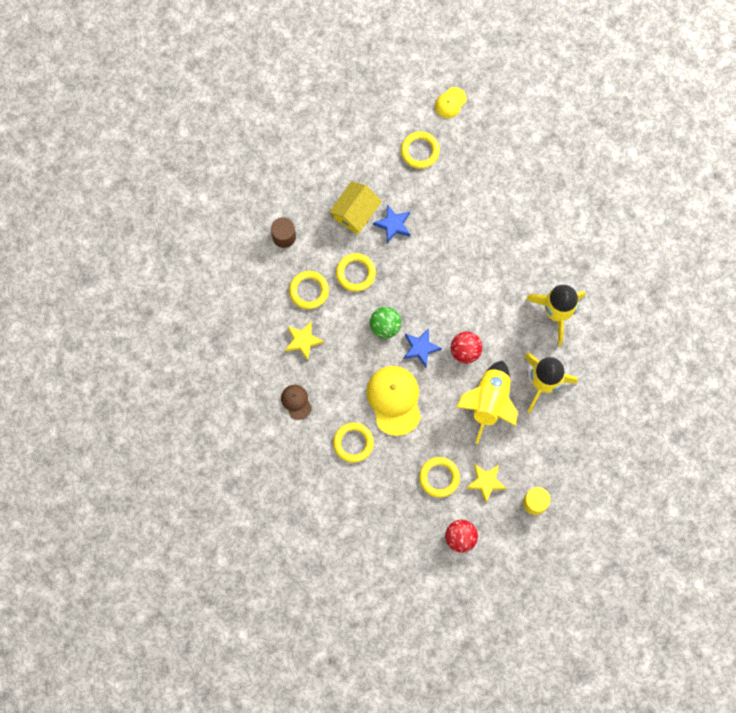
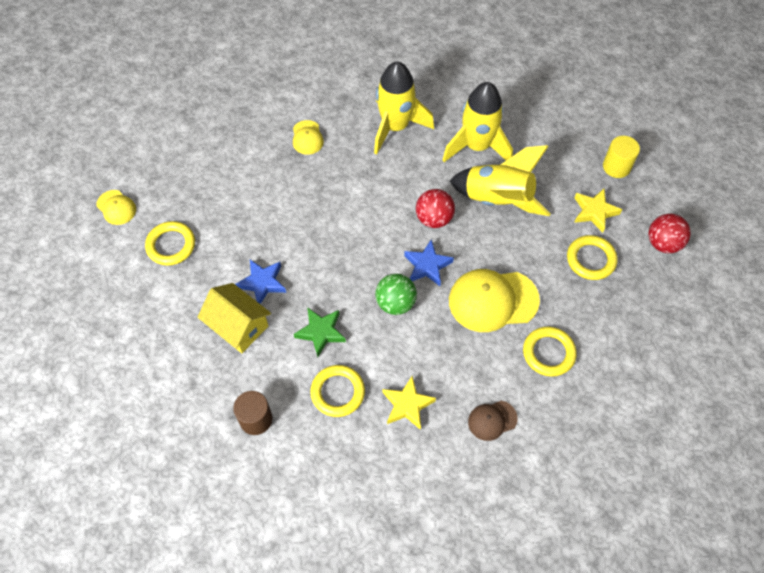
camera: 85 degrees left, 15 degrees down
(355, 273) = (321, 332): yellow ring -> green star
(536, 240) = (307, 137): none -> yellow cap

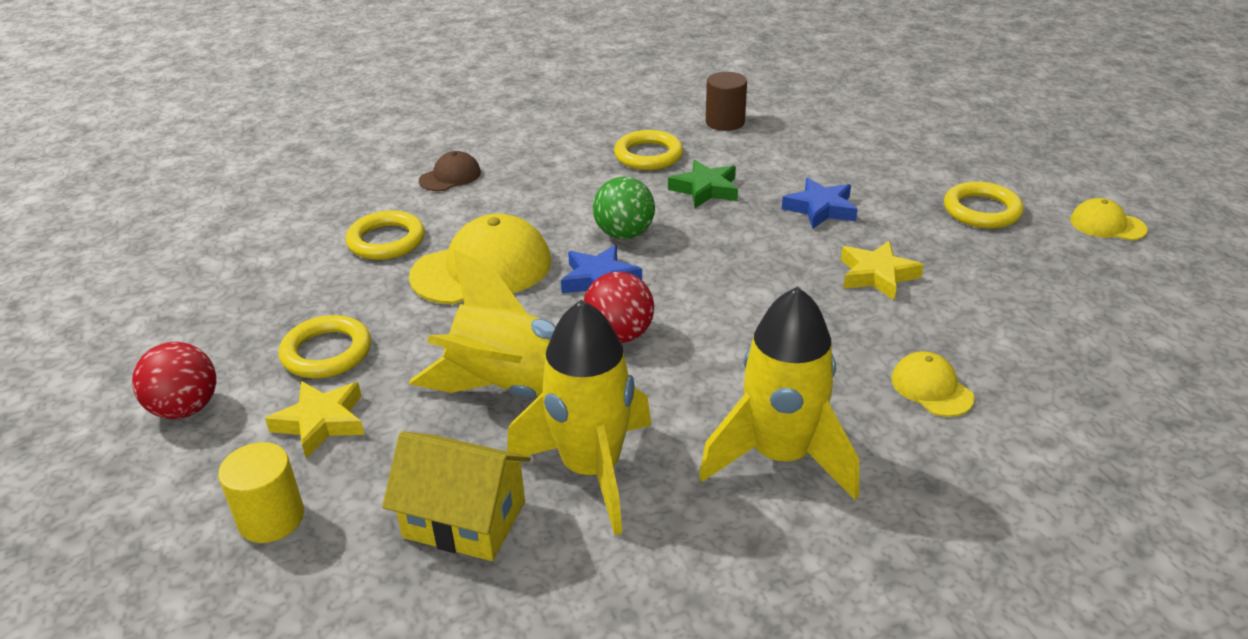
camera: 160 degrees right, 25 degrees down
(238, 326) = (812, 171): yellow house -> yellow house (464, 519)
(407, 405) = (559, 165): yellow star -> yellow star (877, 275)

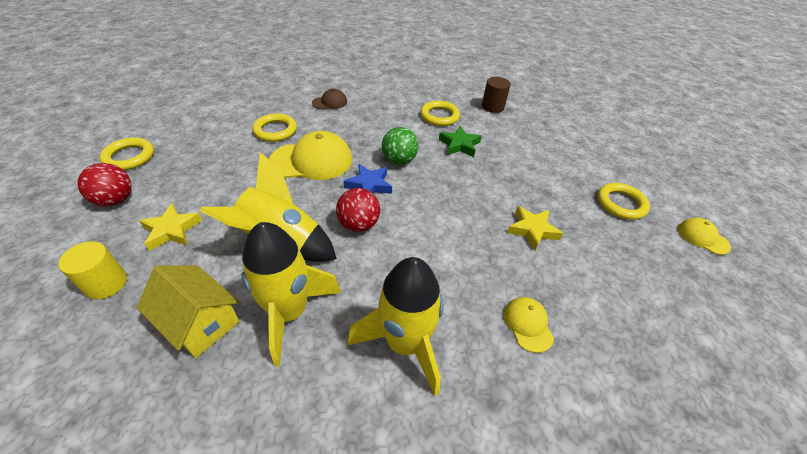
camera: 15 degrees right, 10 degrees up
(326, 352) = (203, 188): yellow ring -> yellow ring (129, 157)
(820, 209) = (520, 175): blue star -> none

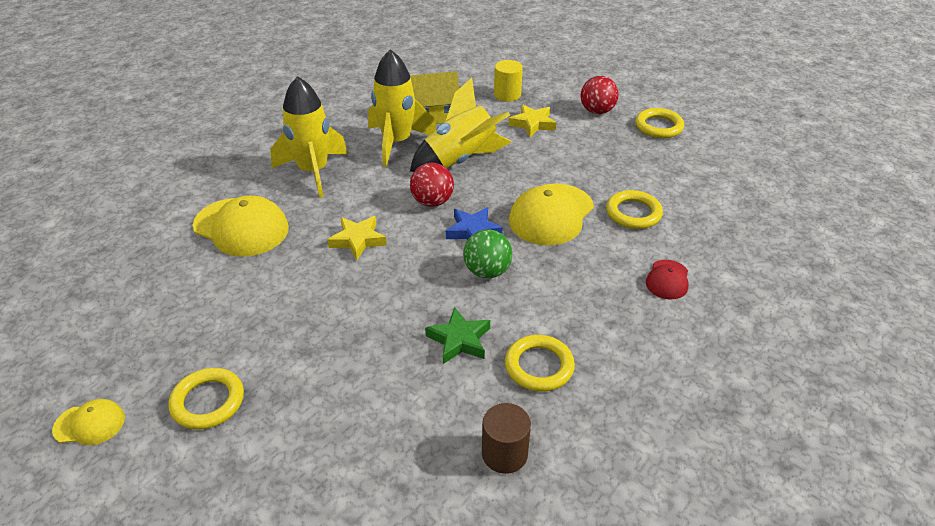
camera: 135 degrees right, 5 degrees down
(330, 102) = (667, 280): brown cap -> red cap
(528, 324) = (241, 227): yellow cap -> yellow cap, size x1.93
(532, 230) = (289, 296): yellow star -> yellow star (358, 240)

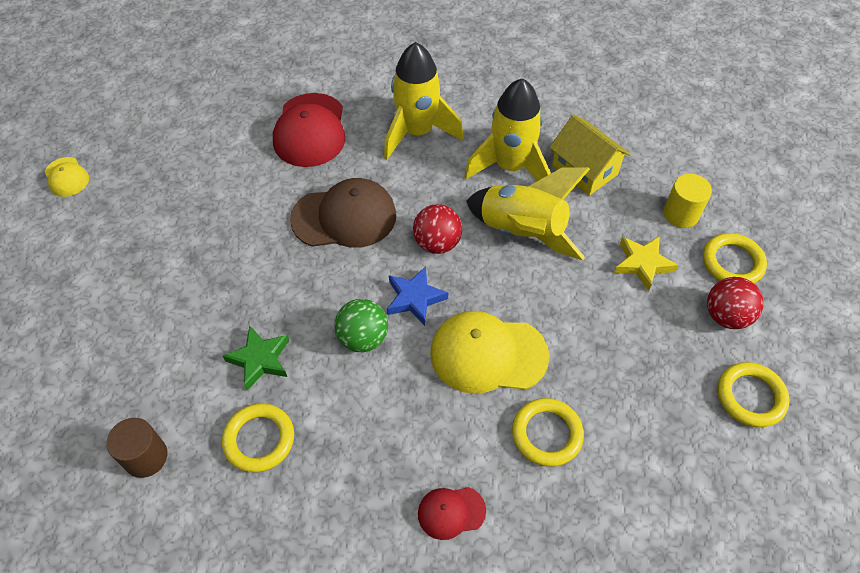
camera: 60 degrees right, 15 degrees up
(208, 402) = (114, 228): yellow ring -> yellow ring (732, 262)
(241, 227) = (310, 130): yellow cap -> red cap
(358, 240) = (344, 217): yellow star -> brown cap

